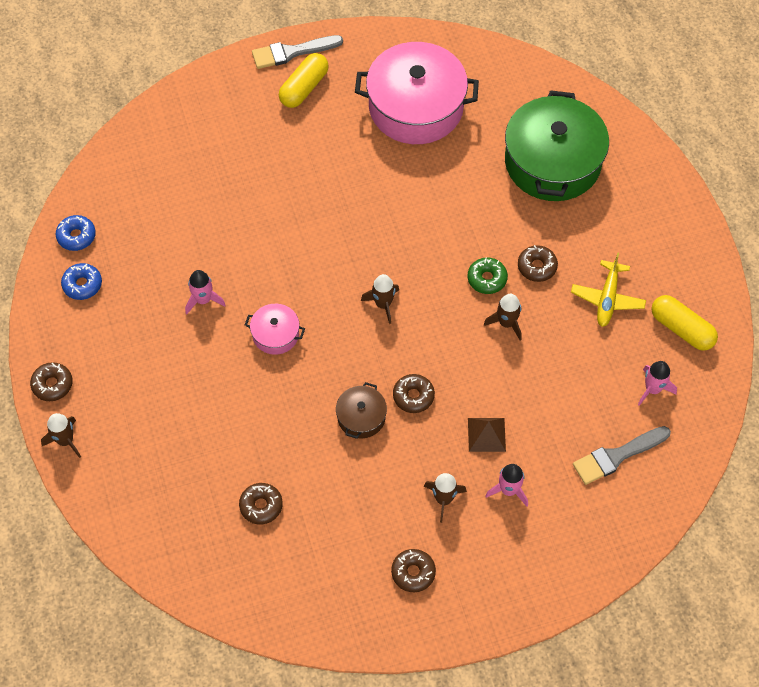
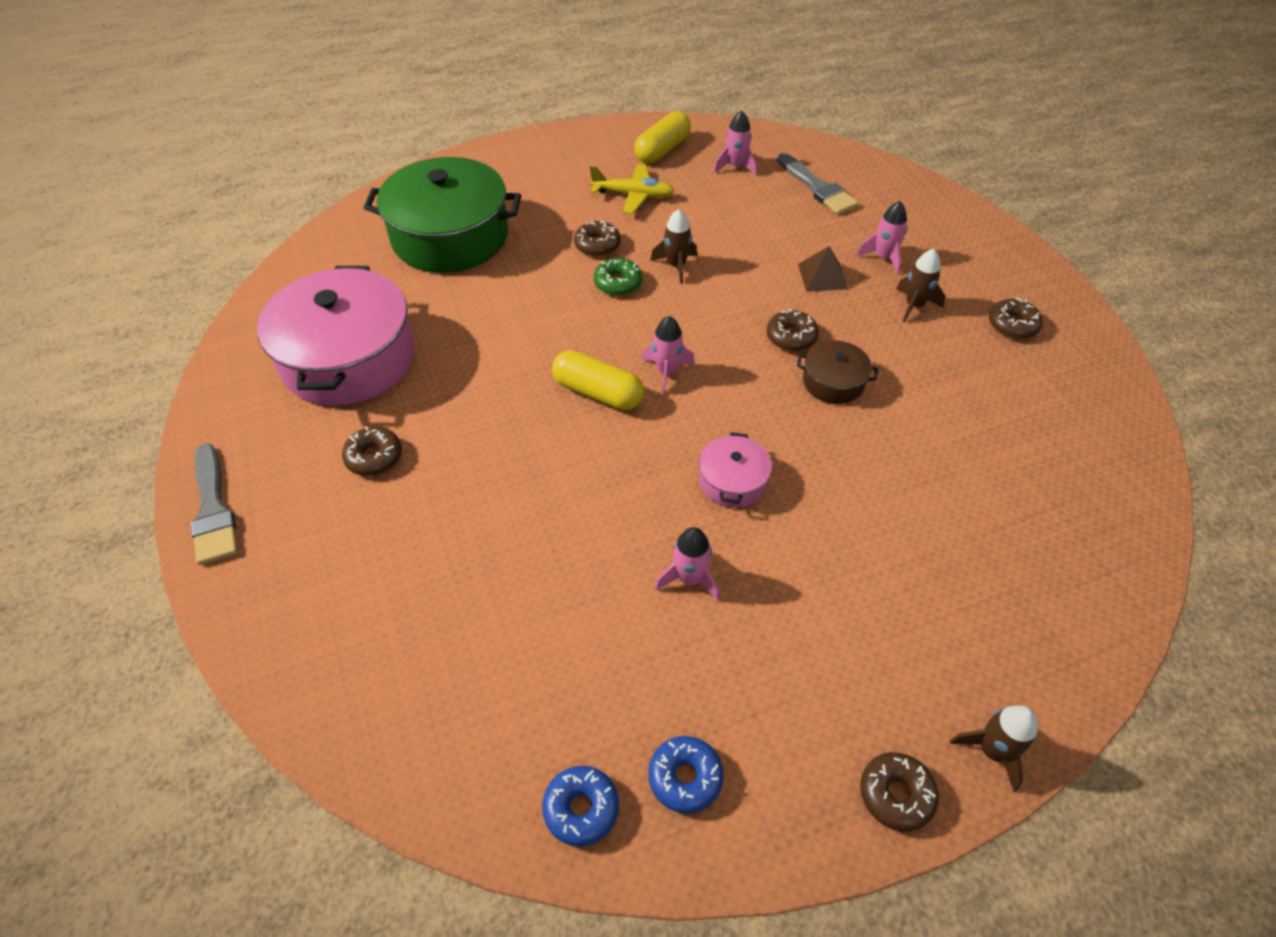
camera: 95 degrees left, 10 degrees down
(261, 506) = (993, 472): brown donut -> brown donut (374, 457)
(304, 88) = (290, 487): yellow capsule -> yellow capsule (598, 392)
(383, 304) = (666, 372): brown rocket -> pink rocket

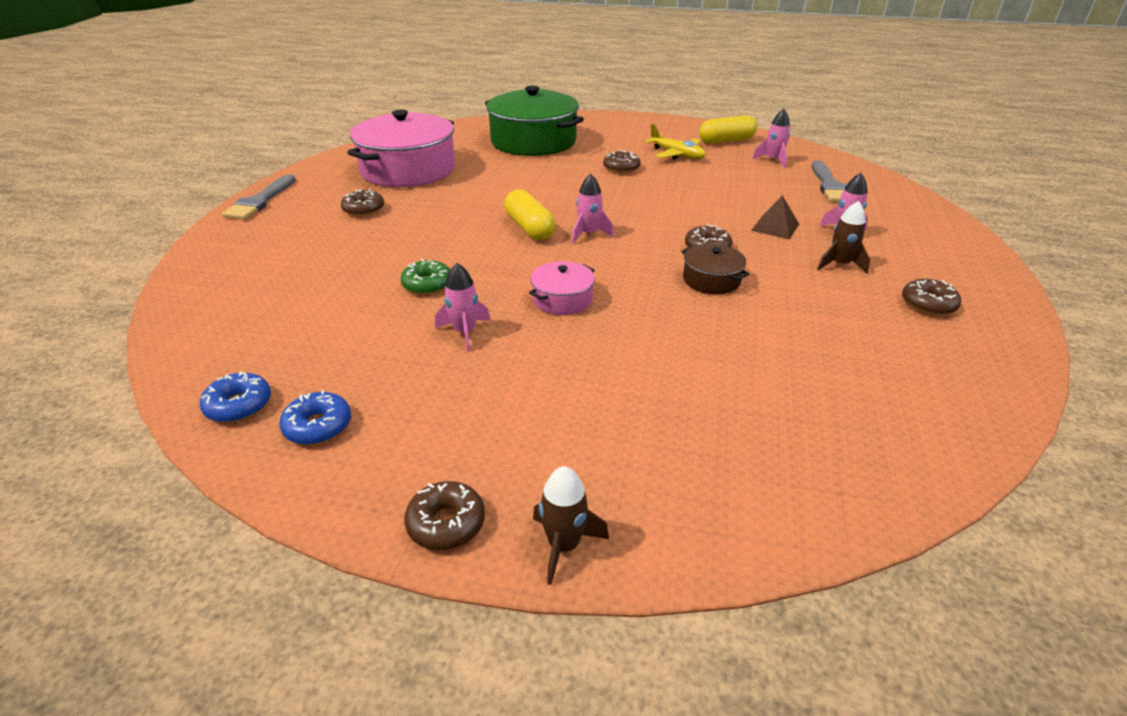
camera: 35 degrees right, 15 degrees down
(618, 283) = (612, 187): green donut -> green donut (427, 284)
(676, 266) = (664, 191): brown rocket -> none

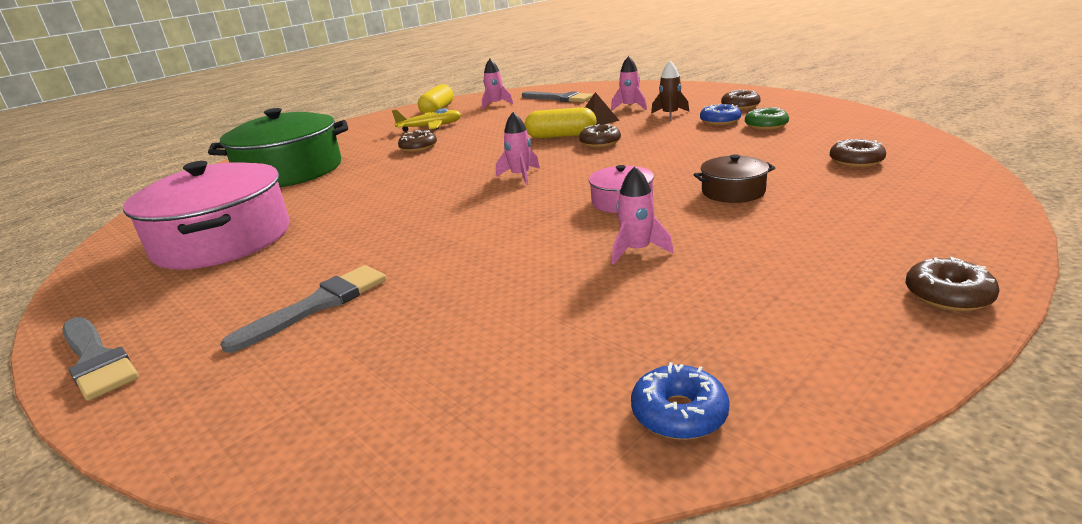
camera: 55 degrees left, 10 degrees down
(318, 426) = (759, 353): blue donut -> blue donut (720, 121)
(335, 236) = (318, 305): none -> grey brush
(363, 210) = (278, 278): brown donut -> brown donut (856, 161)
(427, 284) = (520, 259): green donut -> green donut (766, 126)
(529, 228) = (472, 197): yellow capsule -> yellow capsule (561, 136)
(564, 545) = (981, 250): brown rocket -> none
(711, 280) = (650, 149): brown pot -> brown pot (733, 191)

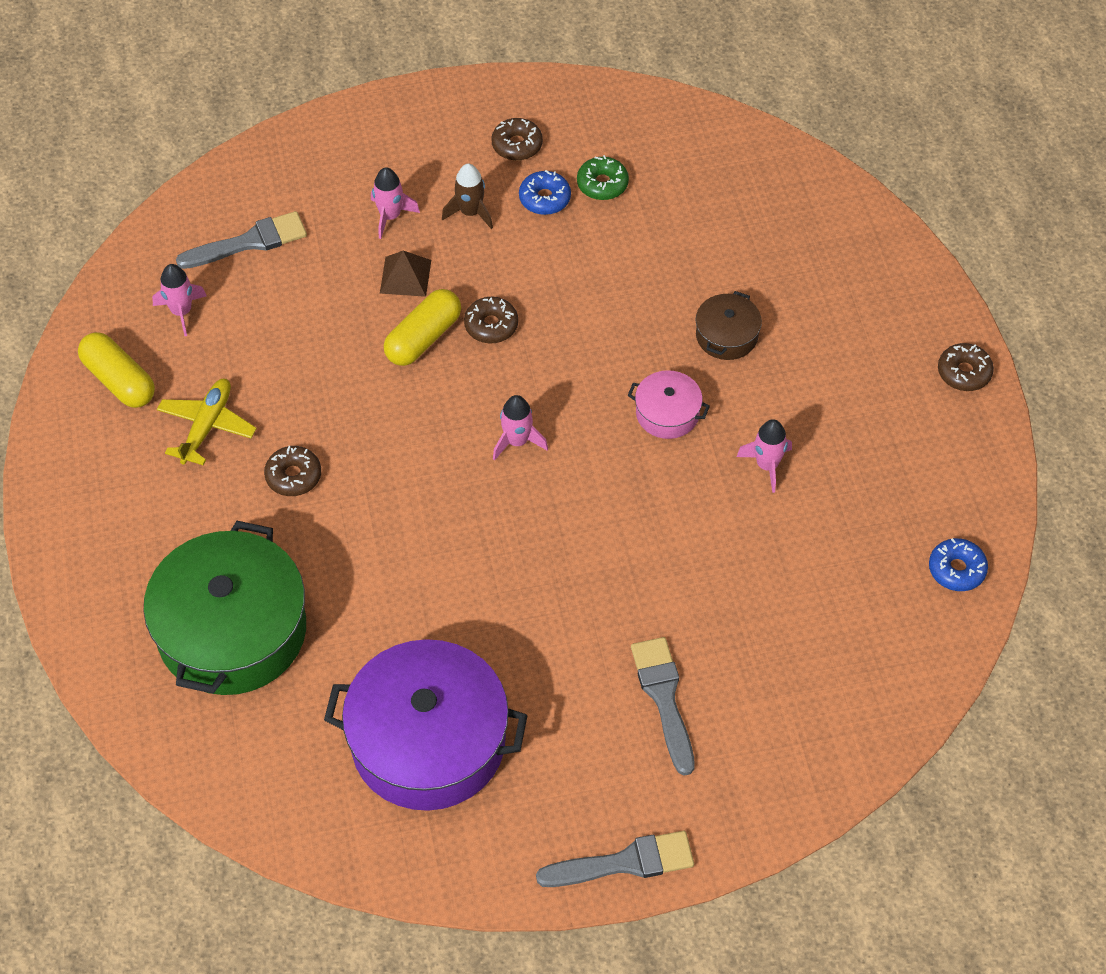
camera: 60 degrees left, 30 degrees up
(223, 240) = (428, 742): pink pot -> purple pot
(856, 161) = (754, 218): brown donut -> none

